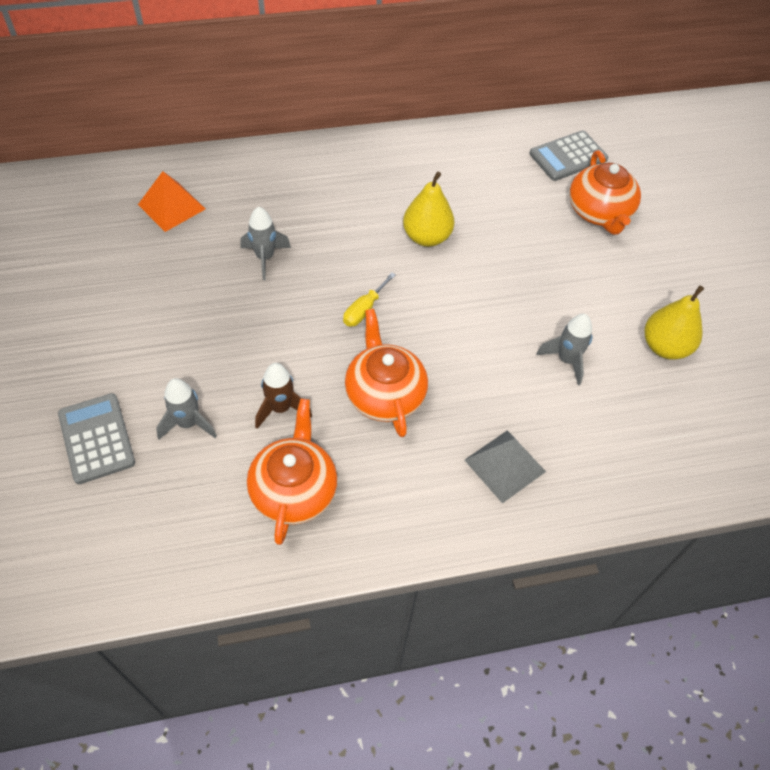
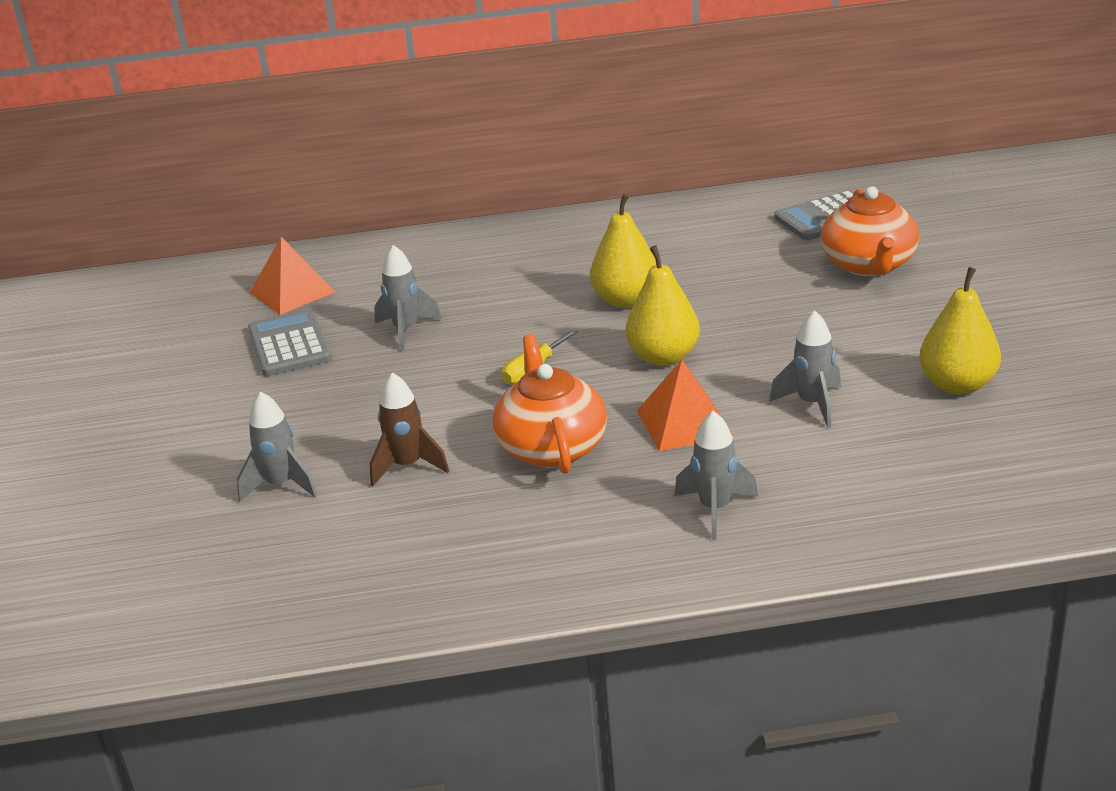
camera: 10 degrees right, 25 degrees down
(96, 438) = (158, 503): grey calculator -> grey calculator (289, 344)
(294, 490) = (415, 543): orange teapot -> none
(458, 302) = (663, 357): none -> yellow pear
(477, 374) = (684, 423): none -> orange pyramid
(505, 465) = (715, 509): grey pyramid -> grey rocket

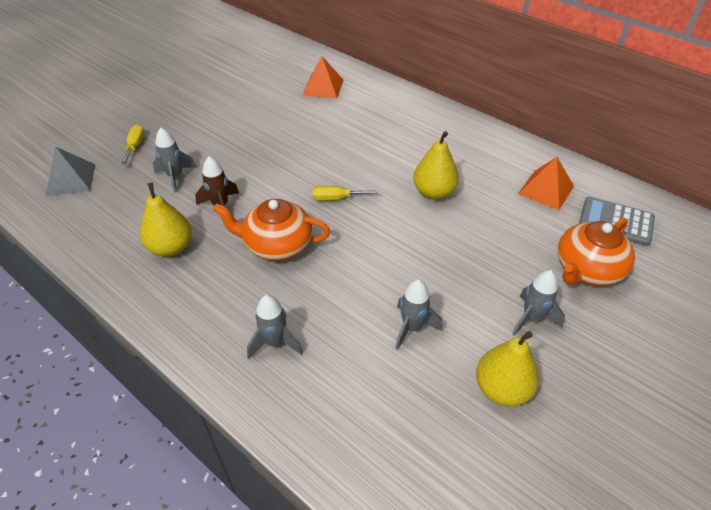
camera: 45 degrees right, 15 degrees up
(121, 590) = (71, 179): none -> grey pyramid
(143, 500) = (135, 146): none -> yellow screwdriver
(289, 344) = (282, 112): grey calculator -> none
(406, 330) = (328, 138): grey rocket -> grey rocket (532, 318)
(551, 447) = (277, 245): orange teapot -> orange teapot turned 120 degrees counterclockwise
(663, 357) = (396, 238): yellow pear -> yellow pear (171, 247)
(684, 423) = (343, 282): orange pyramid -> orange pyramid (546, 189)

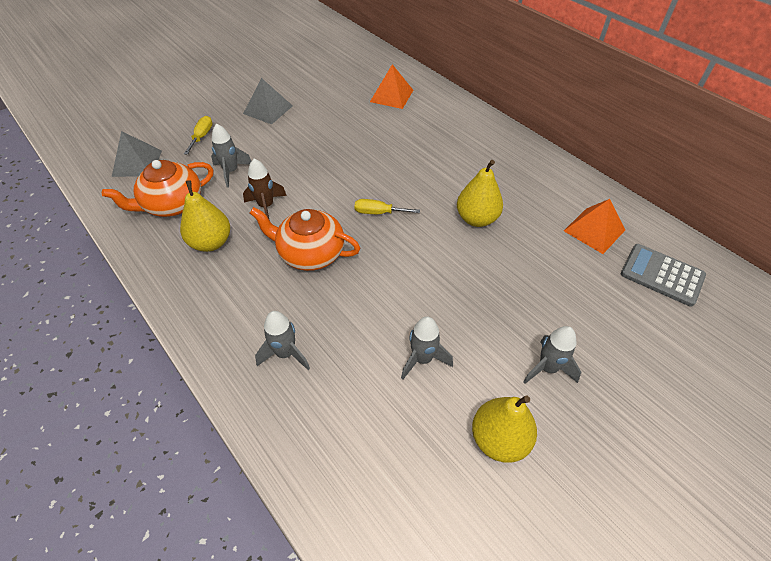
camera: 10 degrees right, 5 degrees up
(199, 113) = (268, 109): none -> grey pyramid
(587, 269) = (618, 323): orange teapot -> orange teapot (172, 204)

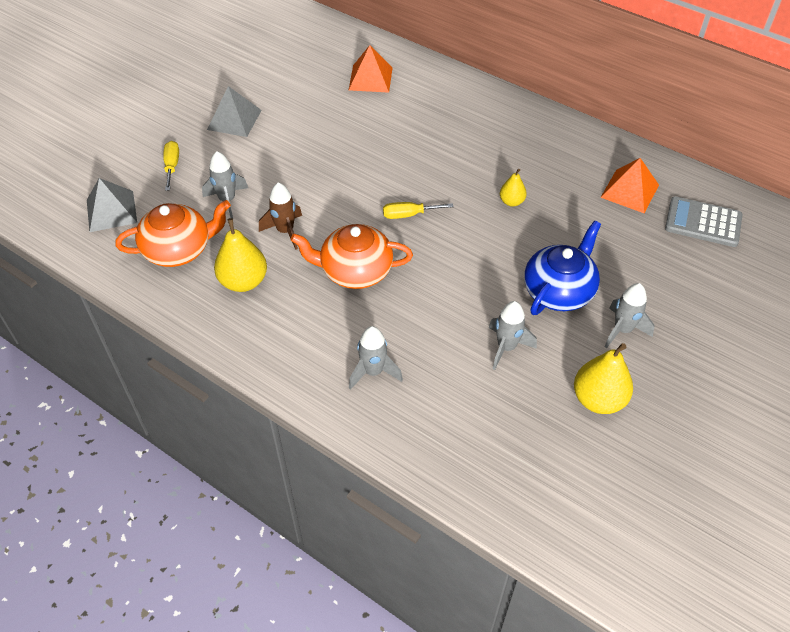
camera: 15 degrees left, 0 degrees up
(172, 204) = (179, 249): orange teapot -> orange teapot turned 150 degrees counterclockwise
(476, 219) = (511, 202): yellow pear -> yellow pear, size x0.56
(494, 313) = (559, 291): none -> blue teapot

